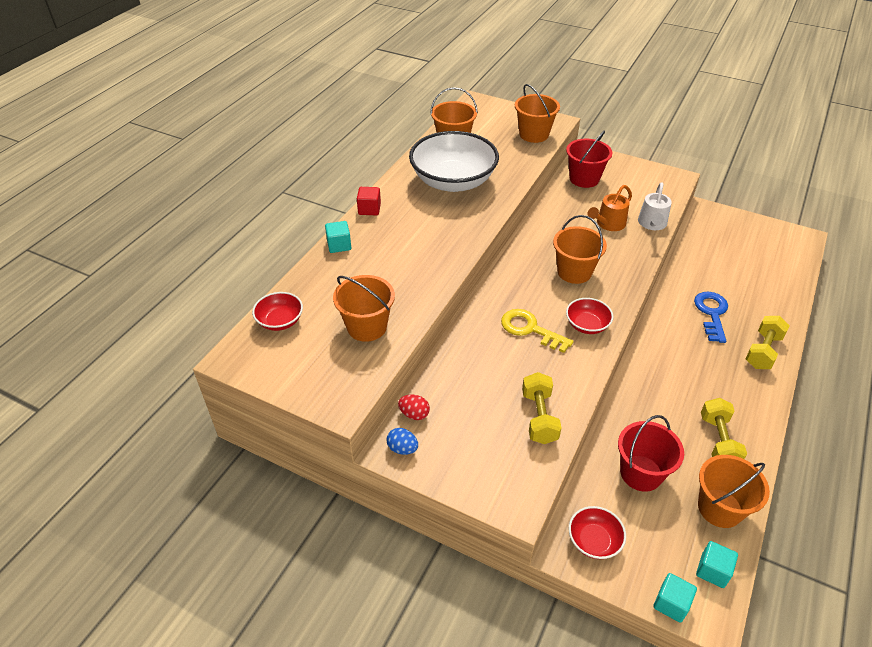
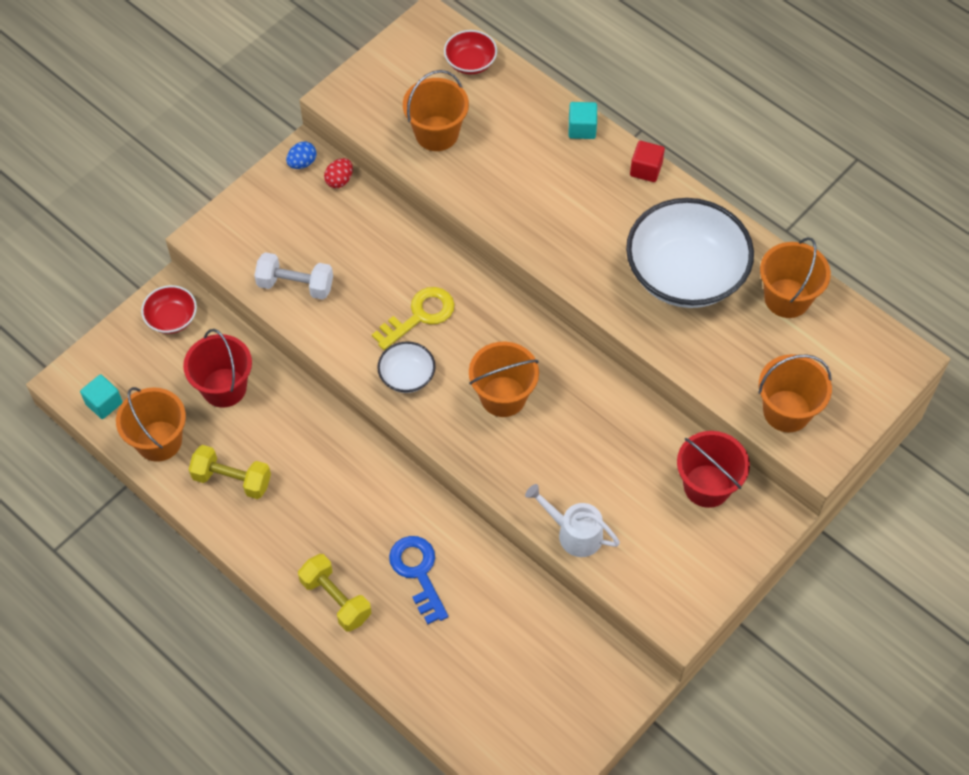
camera: 105 degrees right, 15 degrees up
(539, 417) = (295, 285): yellow dumbbell -> white dumbbell
(587, 325) = (407, 376): red bowl -> white bowl
(608, 224) = (589, 475): orange watering can -> none
(671, 603) = (91, 356): turquoise cube -> none
(711, 313) = (418, 572): blue key -> blue key turned 135 degrees counterclockwise

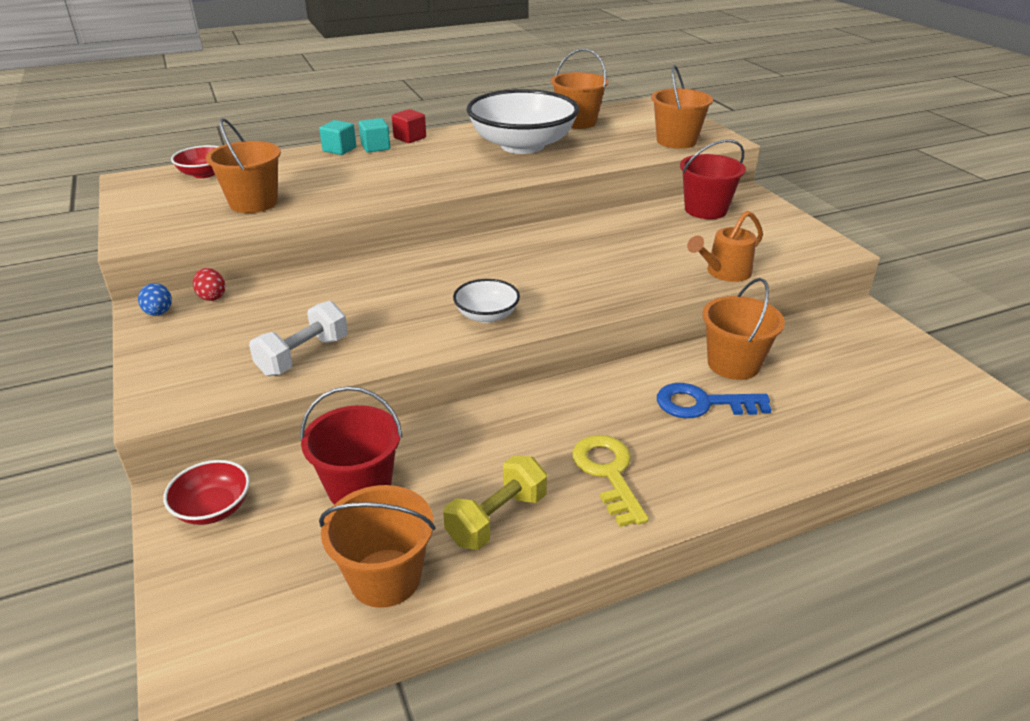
camera: 65 degrees left, 25 degrees down
(104, 403) = (272, 626): turquoise cube -> turquoise cube (375, 147)
(336, 599) = (713, 473): yellow dumbbell -> none
(420, 315) = (423, 291): yellow key -> yellow key (608, 473)
(503, 396) = (553, 271): orange bucket -> orange bucket (733, 364)
(573, 533) = (724, 273): white watering can -> orange watering can

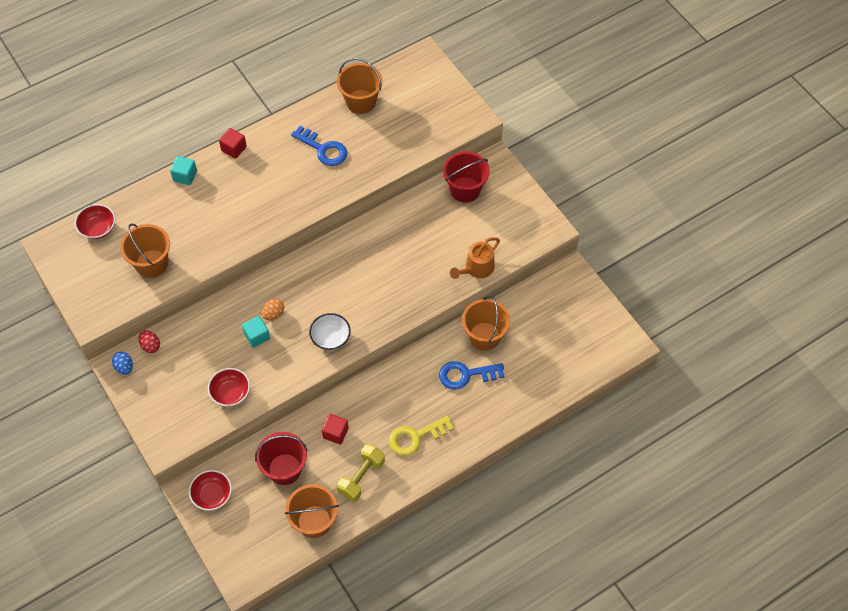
camera: 10 degrees left, 25 degrees up
(303, 356) = (230, 393): white dumbbell -> red bowl
(375, 147) = (212, 168): turquoise cube -> turquoise cube (257, 336)
(408, 285) = (273, 314): none -> orange egg
(466, 450) = (335, 433): none -> red cube
(522, 145) = (323, 149): white bowl -> blue key
(608, 473) = (415, 437): yellow key -> yellow key turned 90 degrees counterclockwise
(676, 141) = (440, 125): orange bucket -> none

